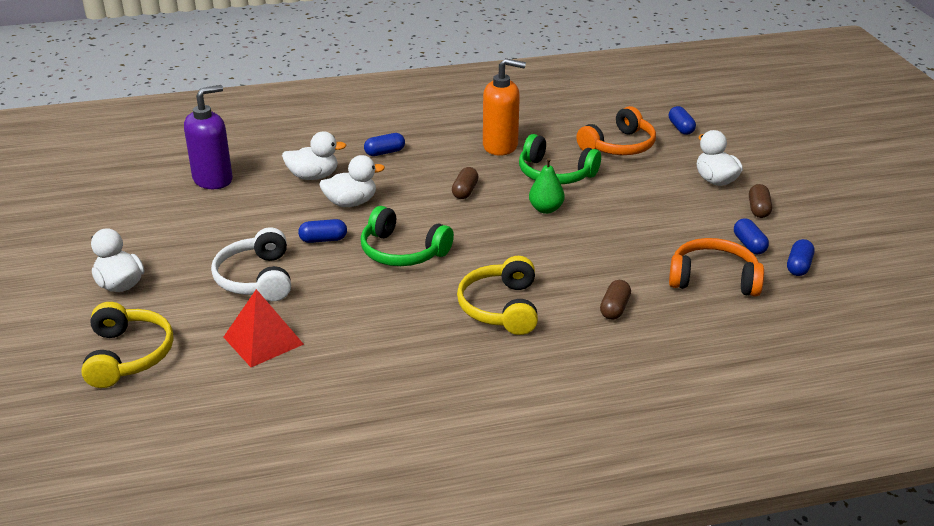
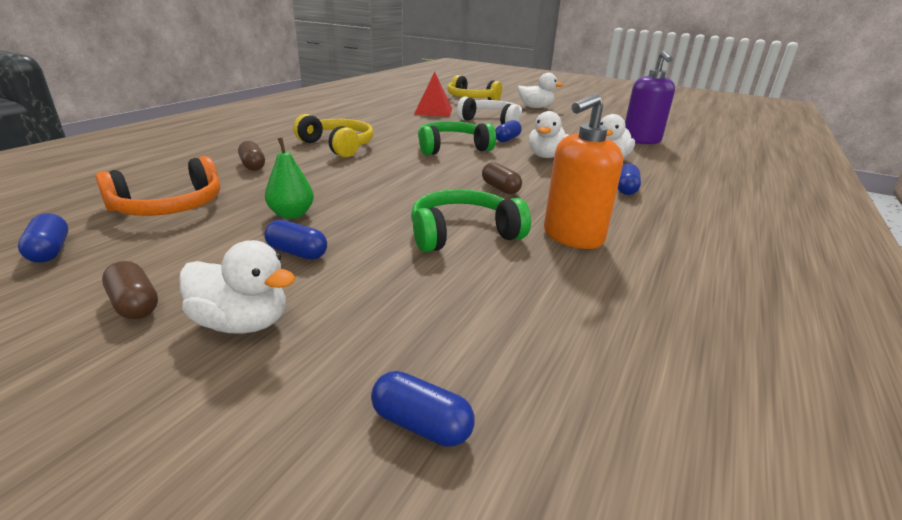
camera: 130 degrees right, 5 degrees down
(546, 209) = (410, 201): green pear -> green pear (291, 214)
(619, 146) = (460, 309): orange headphones -> none
(749, 245) = (135, 250): blue capsule -> blue capsule (297, 252)

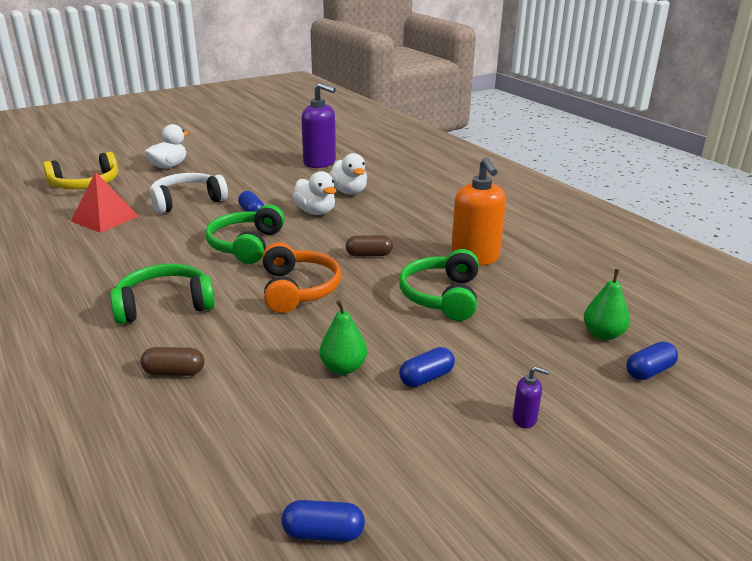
camera: 60 degrees left, 0 degrees up
(134, 304) = (471, 472): brown capsule -> none
(170, 206) = (259, 443): orange headphones -> orange headphones (298, 289)
(242, 323) = (525, 419): white duck -> purple soap dispenser
(338, 146) = (164, 305): yellow headphones -> green headphones
(490, 360) = (603, 334): none -> green pear
(626, 189) = (412, 209): blue capsule -> none

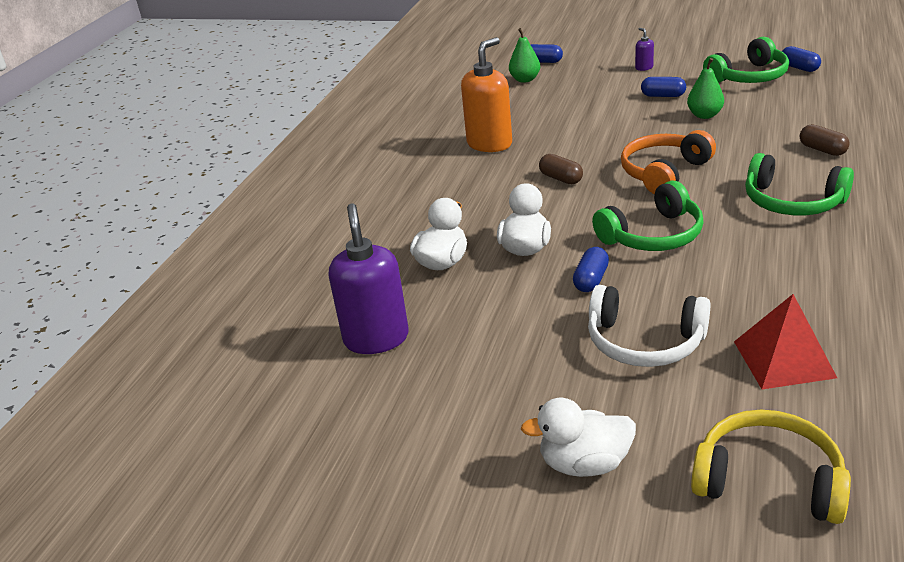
camera: 125 degrees left, 5 degrees up
(441, 296) = (569, 129): green headphones -> green headphones (749, 77)

